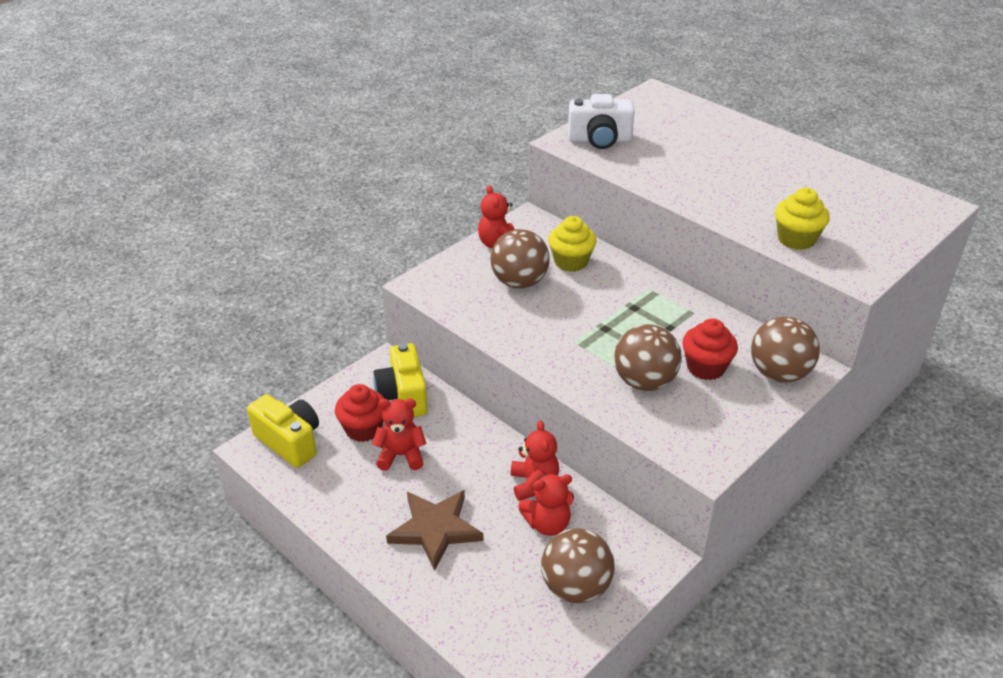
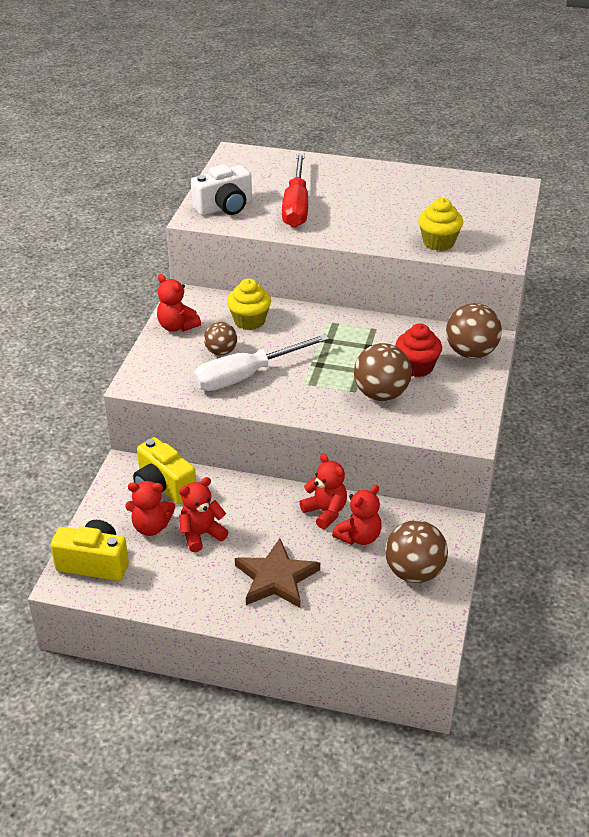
camera: 30 degrees left, 0 degrees up
(363, 429) = (151, 527): red cupcake -> red teddy bear
(519, 282) = (221, 352): brown ball -> brown ball, size x0.61
(524, 314) = (246, 376): none -> white screwdriver
(672, 158) = (296, 206): none -> red screwdriver

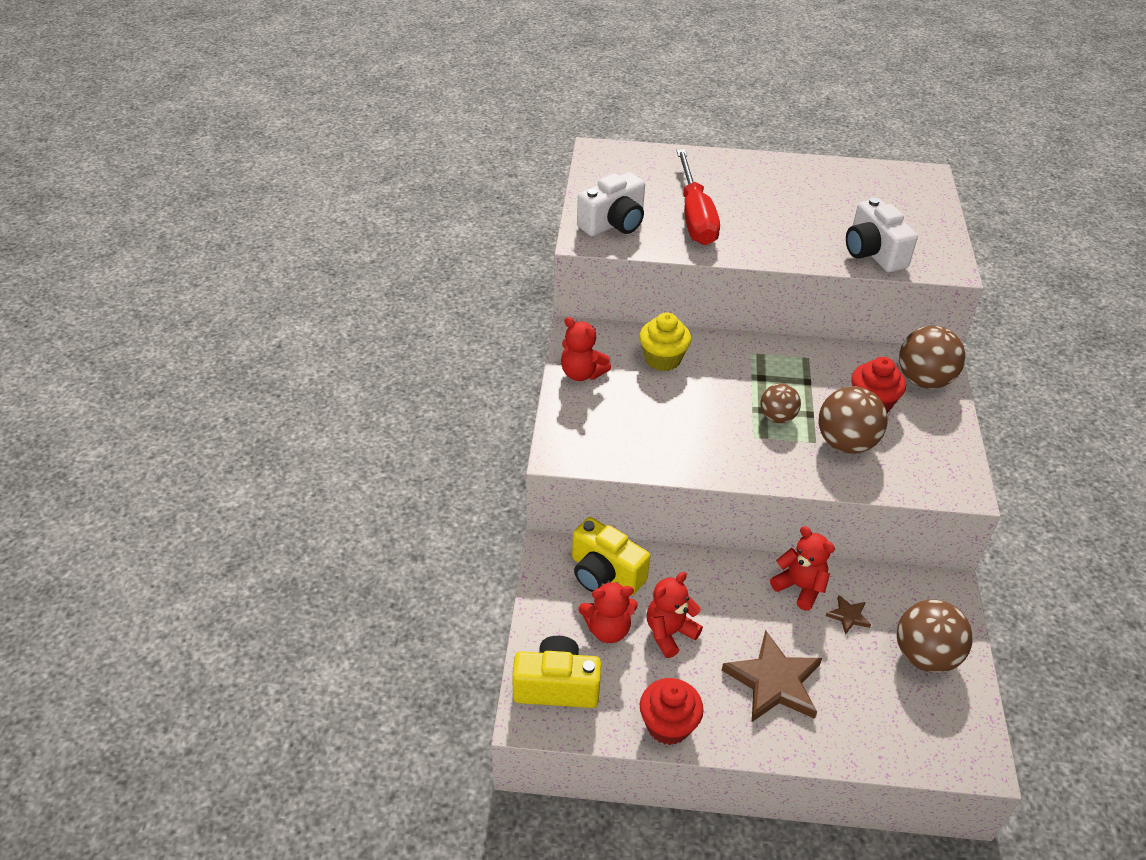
camera: 10 degrees left, 5 degrees up
(175, 600) = (668, 725): none -> red cupcake
(221, 352) = (644, 403): brown ball -> brown ball (777, 417)
(246, 376) = (685, 432): white screwdriver -> none
(359, 537) = (848, 616): red teddy bear -> brown star
(438, 242) = (873, 253): yellow cupcake -> white camera

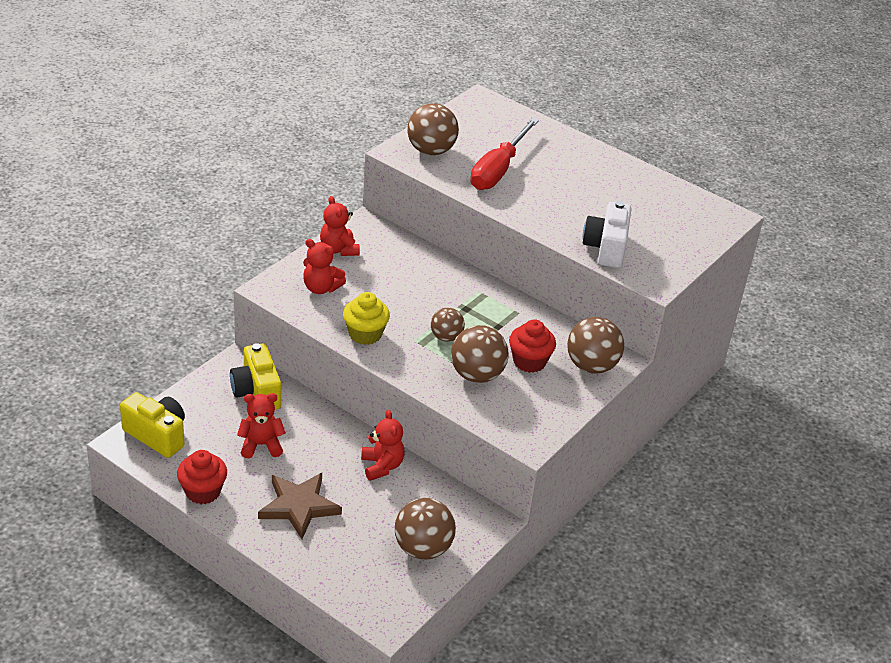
camera: 30 degrees right, 5 degrees down
(608, 629) = (223, 422): red teddy bear -> red teddy bear (321, 288)
(613, 224) = (431, 151): white camera -> brown ball
(662, 359) = (407, 266): yellow cupcake -> yellow cupcake (365, 334)
(848, 616) = (396, 499): brown star -> none

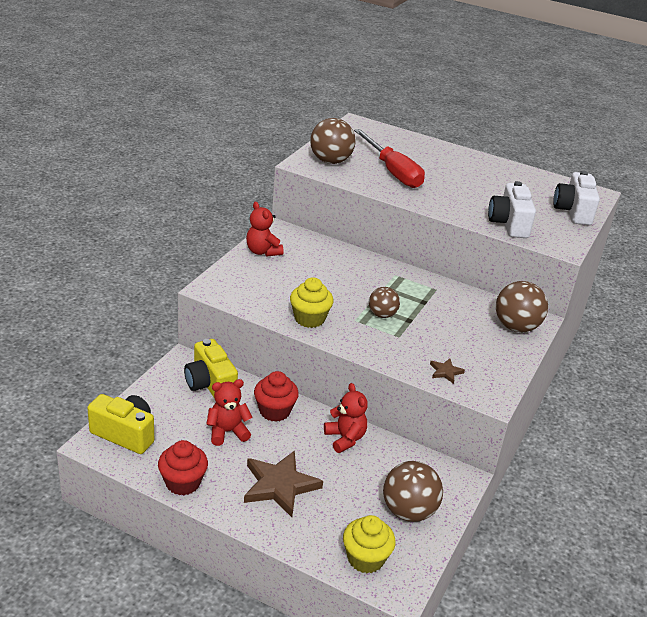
camera: 10 degrees left, 5 degrees down
(321, 288) = (257, 284): red teddy bear -> none
(363, 588) = (365, 558): none -> yellow cupcake
(477, 375) = (421, 344): brown ball -> none
(491, 409) = (445, 372): none -> brown star
(498, 170) = (392, 172): red screwdriver -> red screwdriver turned 45 degrees counterclockwise
(529, 361) = (462, 328): red cupcake -> red cupcake (274, 411)
(690, 238) = (573, 211): none -> white camera

